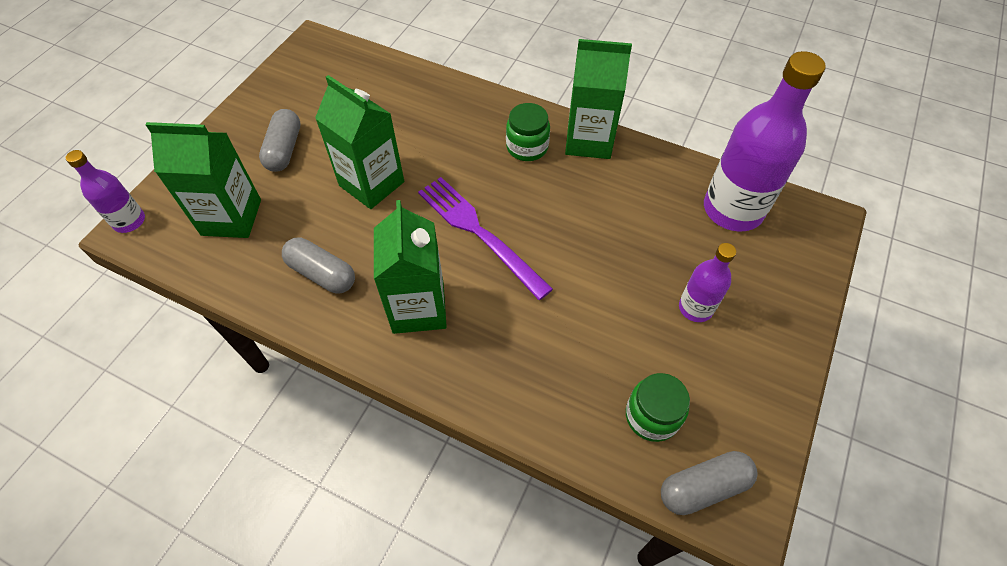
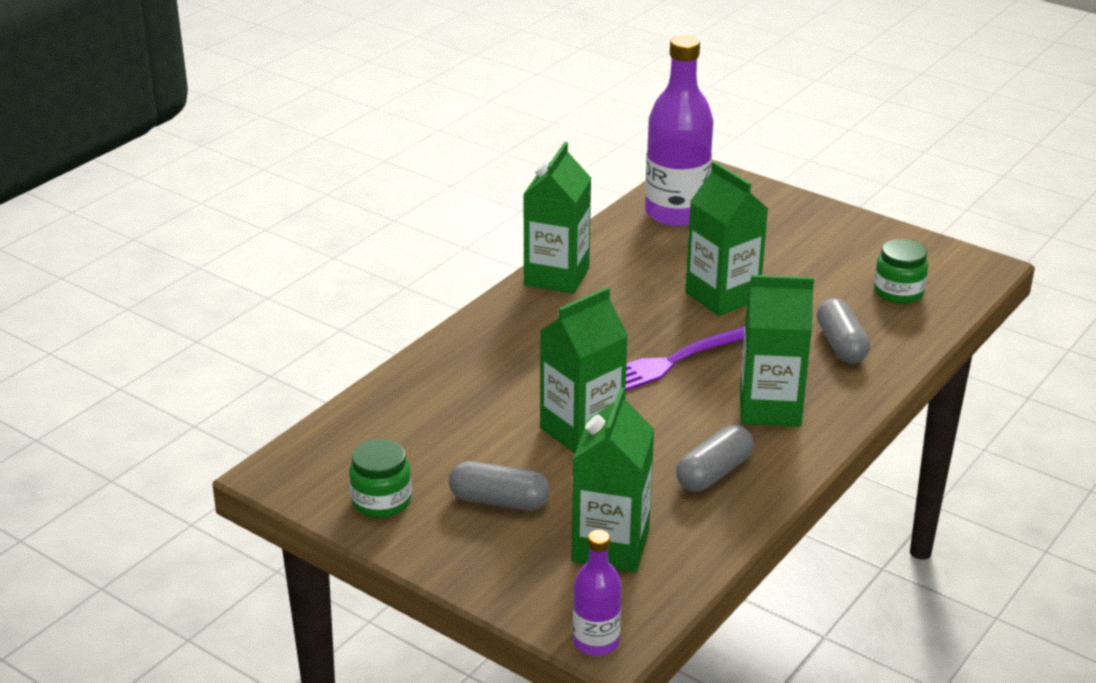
camera: 80 degrees left, 25 degrees down
(527, 147) = (554, 317): green jar -> green jar (381, 501)
(593, 258) = (722, 296): none -> green carton
(695, 308) = (788, 252): purple bottle -> none
(703, 487) = (962, 279): grey capsule -> grey capsule (841, 344)

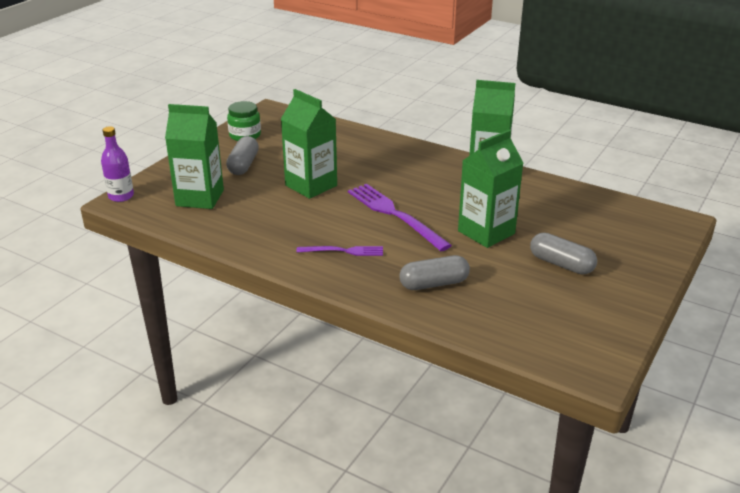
camera: 85 degrees right, 0 degrees up
(676, 213) = (603, 212): purple bottle -> none
(714, 473) = (268, 230): grey capsule -> grey capsule (561, 264)
(770, 408) = (343, 251): green carton -> purple fork
(898, 292) = (526, 316): green jar -> none

